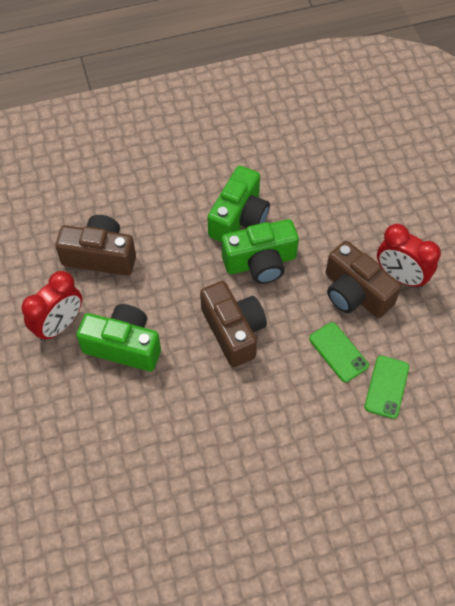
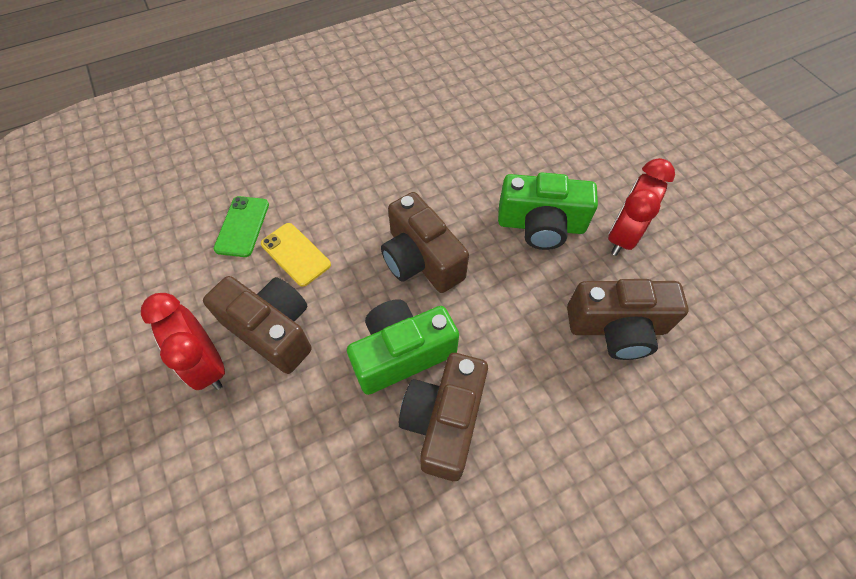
camera: 170 degrees right, 0 degrees up
(239, 218) = (444, 421): green camera -> brown camera
(338, 352) = (295, 254): green phone -> yellow phone
(400, 276) = (207, 364): red clock -> red clock turned 150 degrees counterclockwise

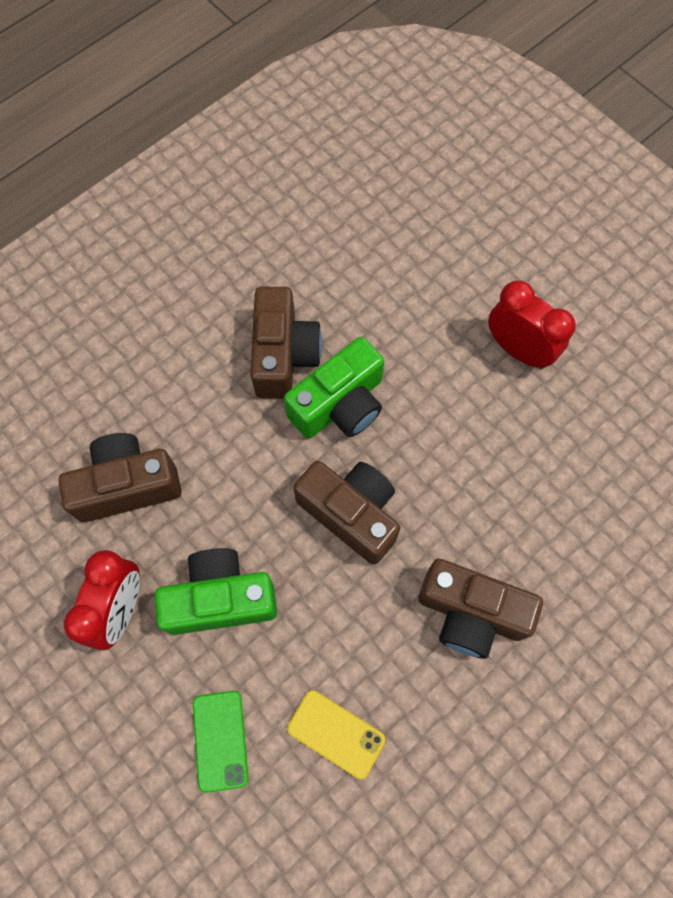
camera: 165 degrees right, 10 degrees up
(242, 226) = (570, 503): green phone -> green phone (220, 740)
(272, 330) = (475, 395): brown camera -> brown camera (470, 613)
(295, 254) = (492, 484): yellow phone -> yellow phone (336, 733)

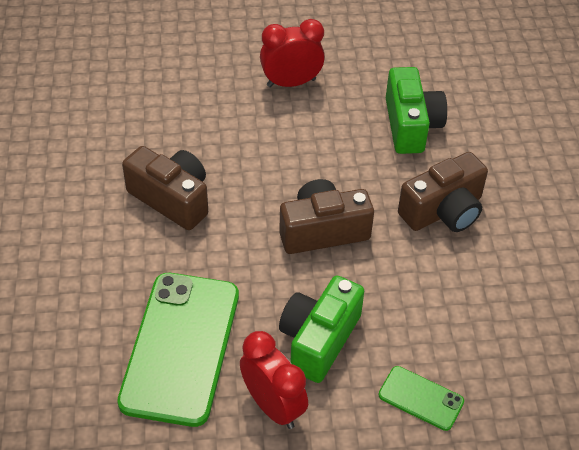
camera: 55 degrees left, 20 degrees down
(127, 485) = (181, 347): brown camera -> green phone
(336, 733) = (467, 328): yellow phone -> none
(340, 404) = (239, 191): green camera -> green camera (411, 125)

